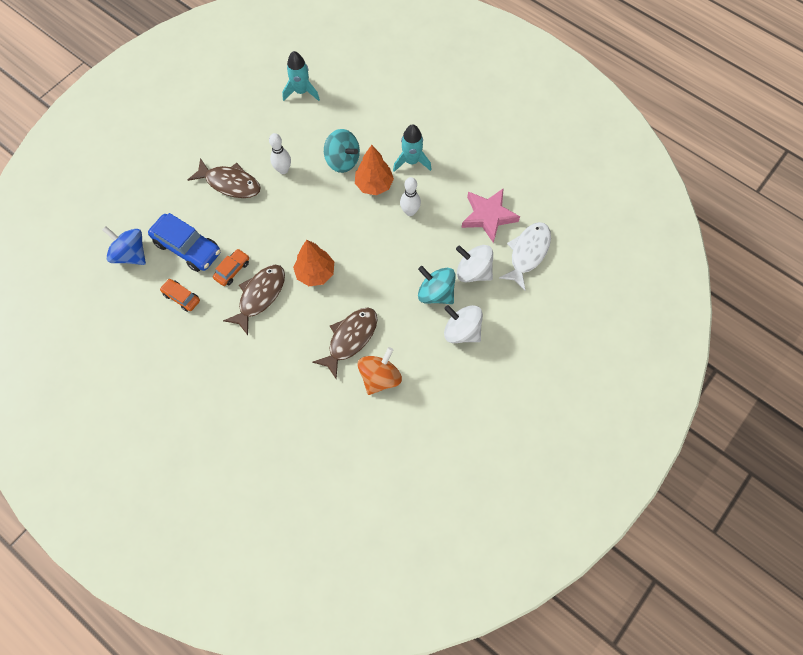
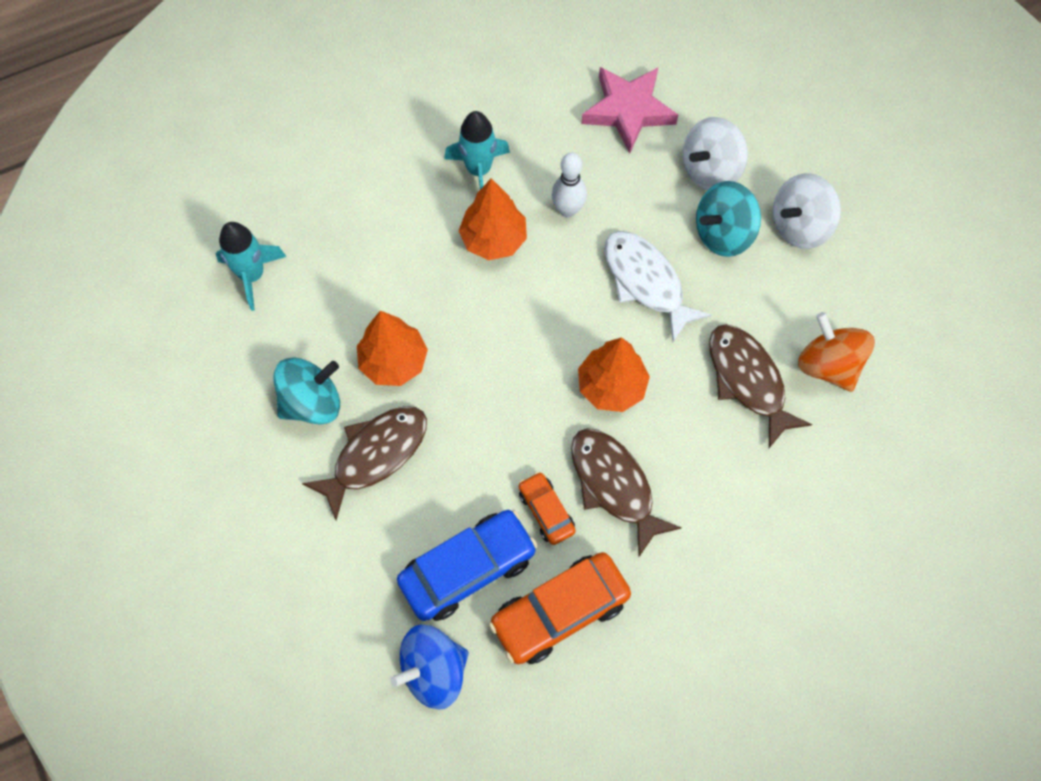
camera: 65 degrees left, 0 degrees up
(181, 297) = (559, 612): orange car -> orange car, size x1.84
(283, 170) = (393, 362): white bowling pin -> orange tree
(342, 160) = (424, 266): turquoise spinning top -> turquoise spinning top (312, 402)
(528, 253) = (713, 88): white fish -> white fish (646, 282)

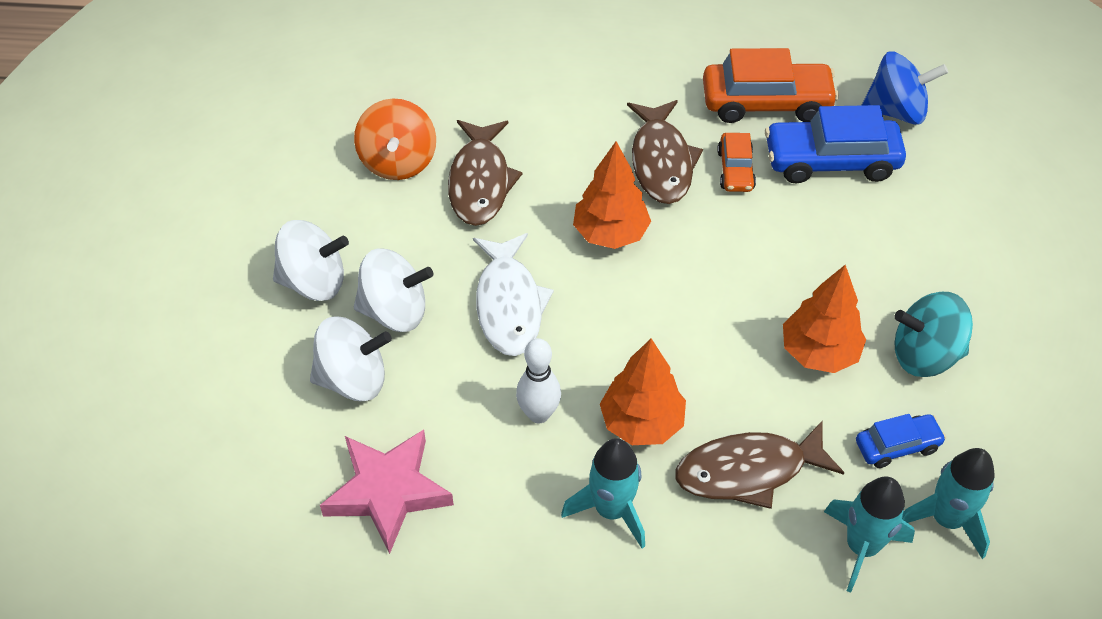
camera: 150 degrees left, 15 degrees down
(303, 227) = (861, 547): none -> turquoise rocket
(305, 313) = (897, 446): none -> blue car
(375, 455) = (877, 280): brown fish -> brown fish (748, 471)
(723, 233) = (395, 311): turquoise spinning top -> white spinning top

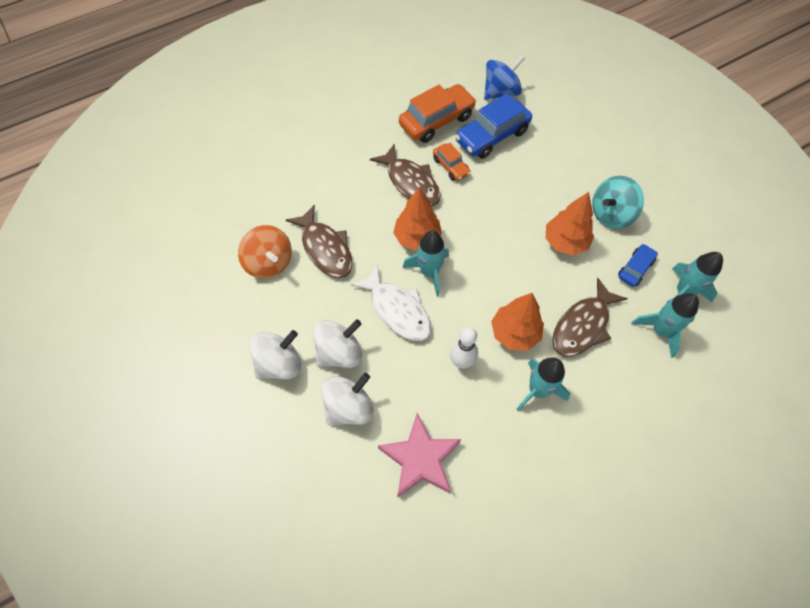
camera: 35 degrees left, 10 degrees up
(590, 284) = (429, 272): none -> turquoise rocket

